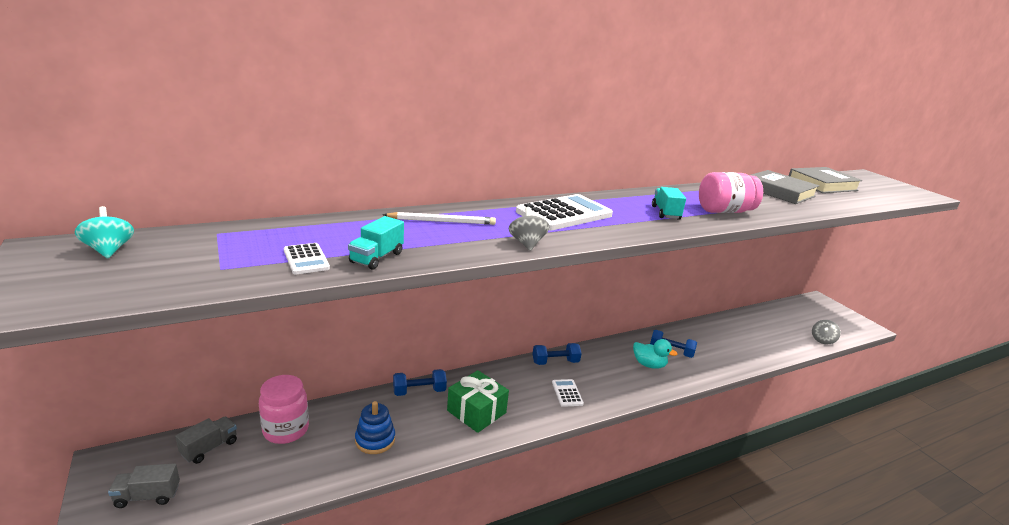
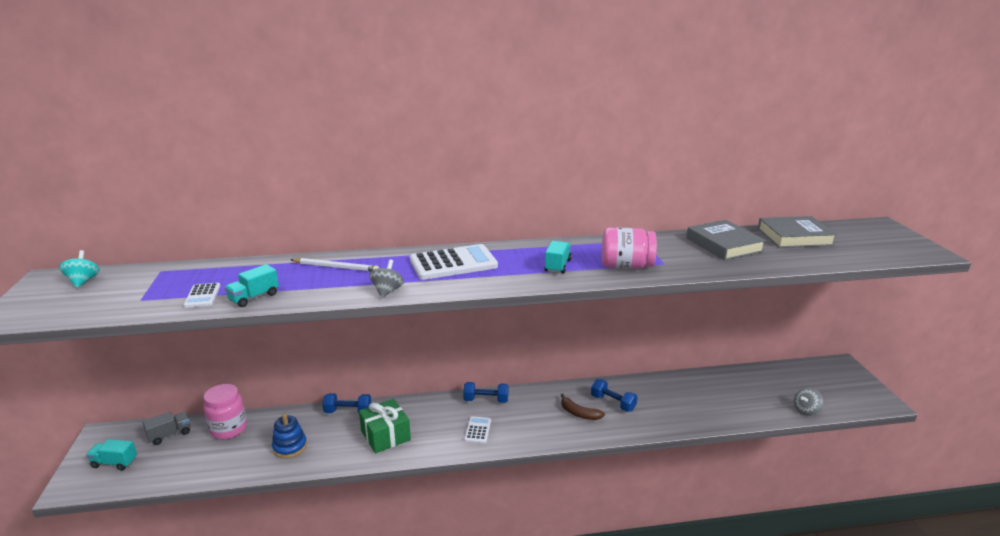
camera: 20 degrees right, 0 degrees up
(147, 496) = (114, 463): grey truck -> turquoise truck
(649, 365) = (579, 413): turquoise duck -> brown banana

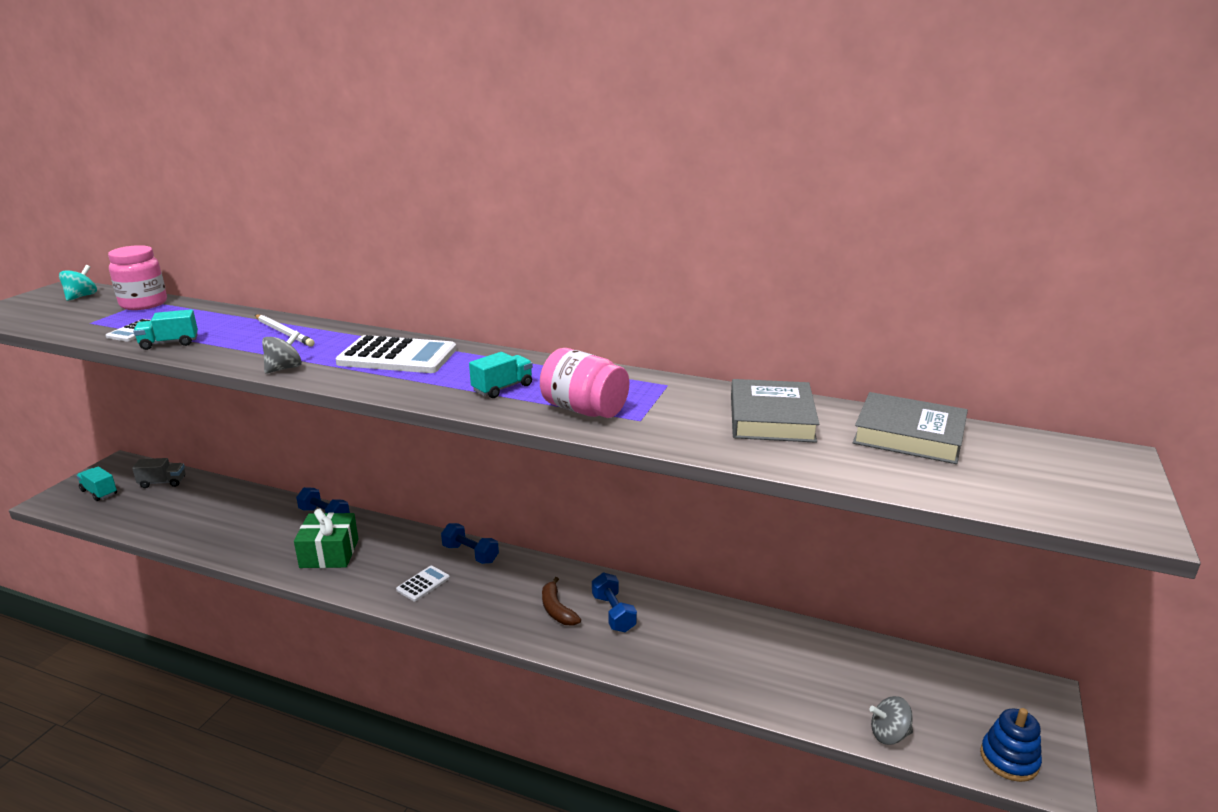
camera: 30 degrees right, 0 degrees up
(229, 429) = (210, 494): pink jar -> pink jar (144, 304)
(290, 447) = (237, 531): blue stacking toy -> blue stacking toy (1009, 759)

